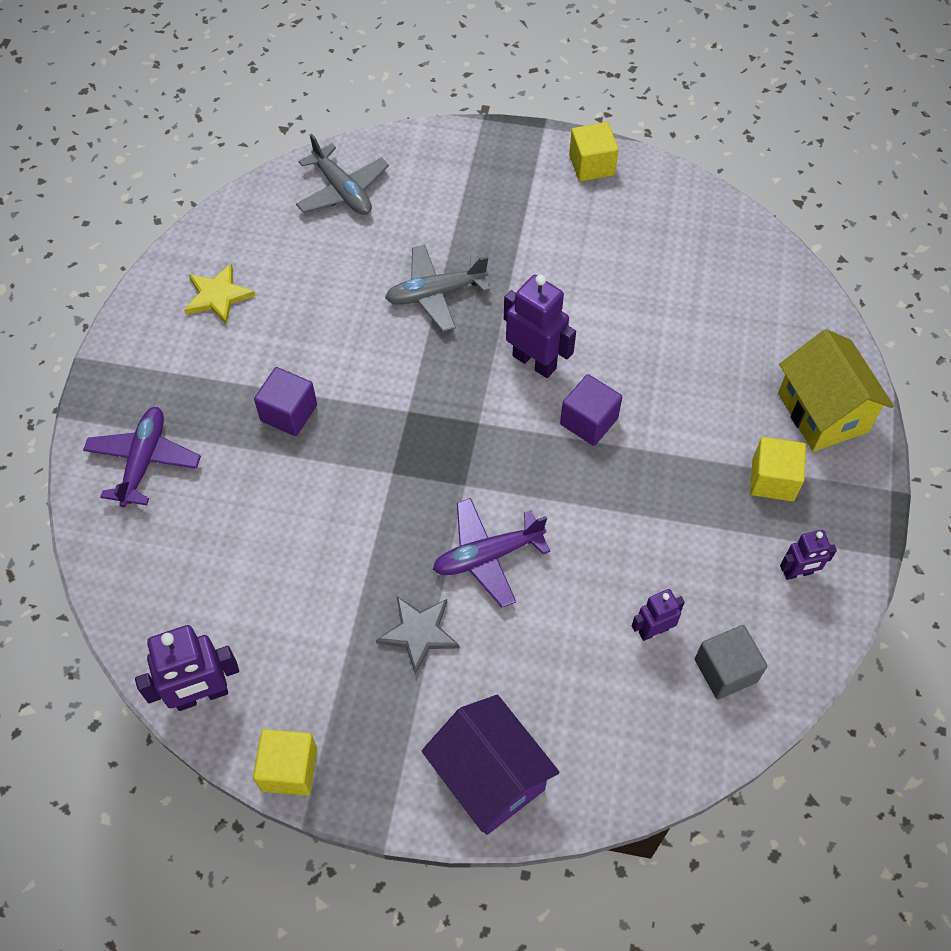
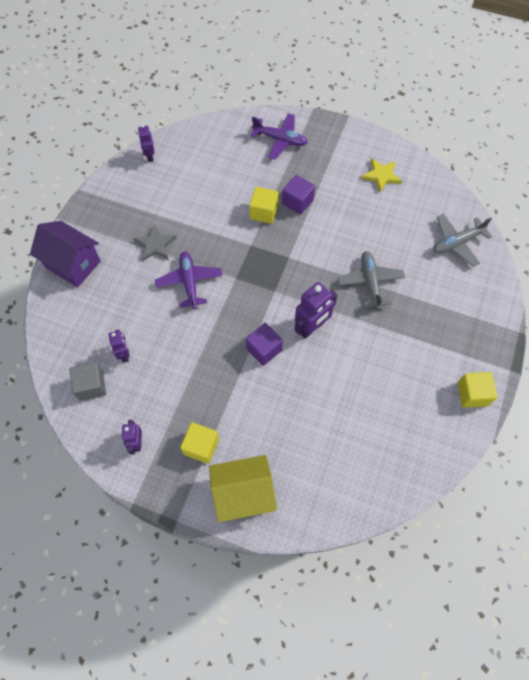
camera: 100 degrees right, 5 degrees up
(201, 695) = (150, 156): purple robot -> purple robot, size x0.59
(289, 769) = (104, 186): yellow cube -> yellow cube (264, 212)
(489, 777) = (73, 264): purple house -> purple house turned 60 degrees clockwise

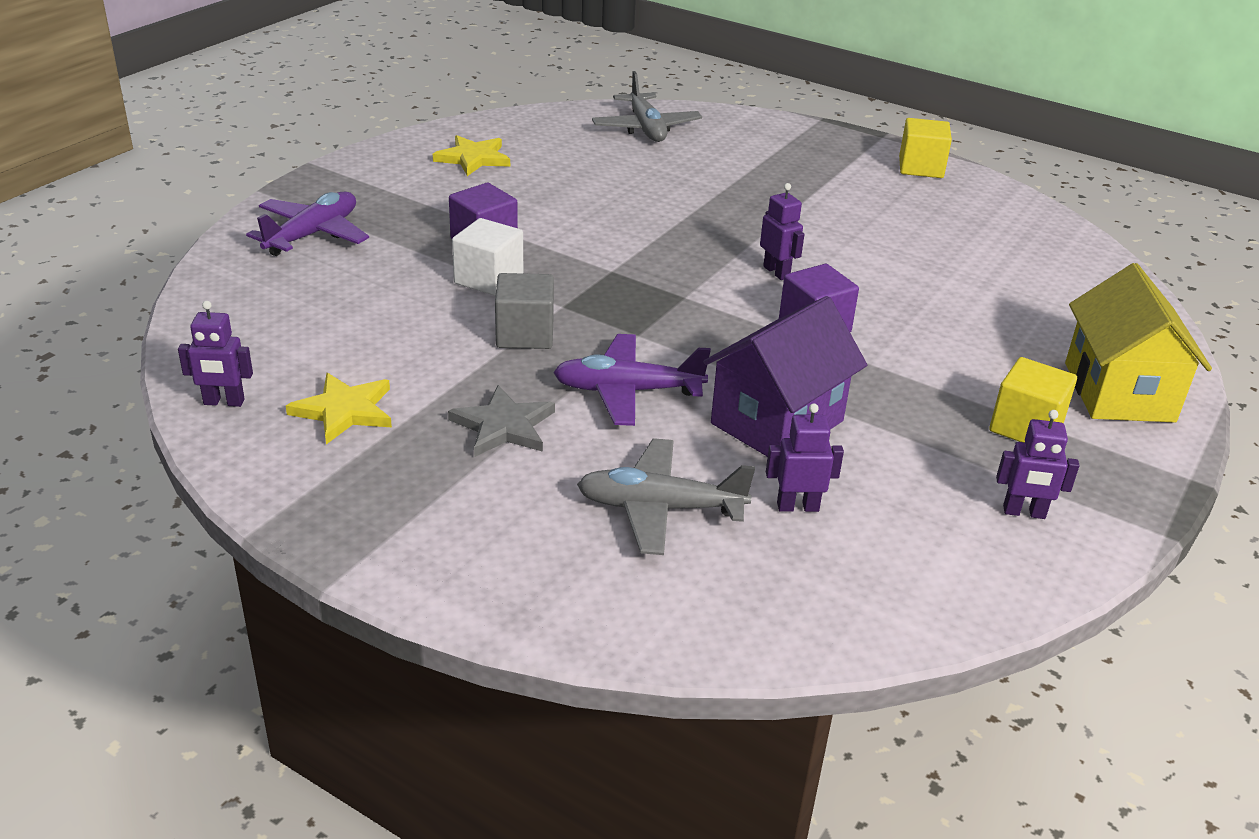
camera: 80 degrees left, 30 degrees down
(73, 264) = (500, 569): purple house -> purple house (777, 422)
(91, 386) = (877, 570): grey cube -> grey cube (525, 334)
(153, 193) = (344, 411): none -> yellow star
(264, 212) = (488, 279): yellow cube -> white cube
(311, 327) = (776, 272): purple robot -> purple robot, size x0.59
(370, 282) = (697, 206): grey plane -> grey plane (660, 508)

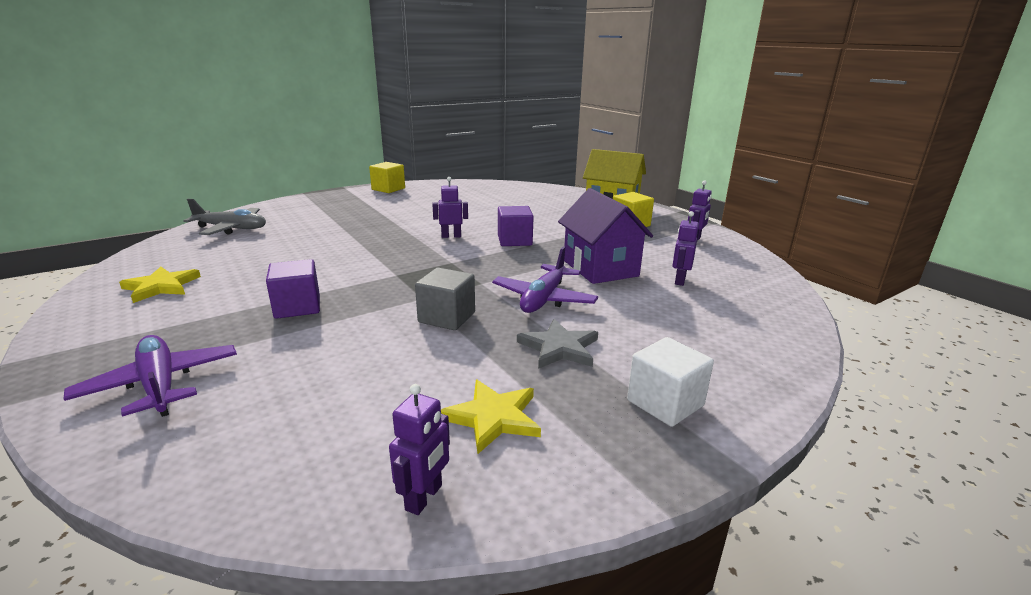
camera: 65 degrees left, 10 degrees down
(488, 279) = (356, 316): white cube -> white cube (665, 403)
(660, 508) = (672, 315): grey plane -> none

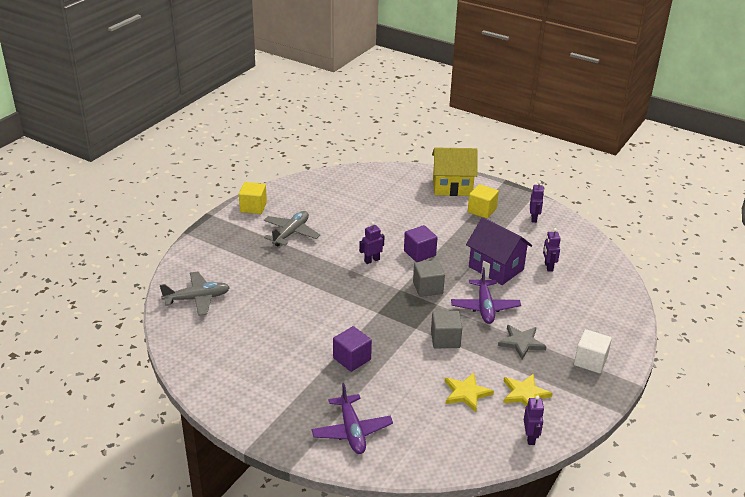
camera: 25 degrees left, 10 degrees up
(160, 385) = (352, 431): purple plane -> purple plane turned 135 degrees counterclockwise
(161, 286) = (241, 370): yellow star -> yellow star (466, 393)
(396, 207) = (291, 233): none -> grey plane
(487, 267) = (427, 288): none -> grey cube

